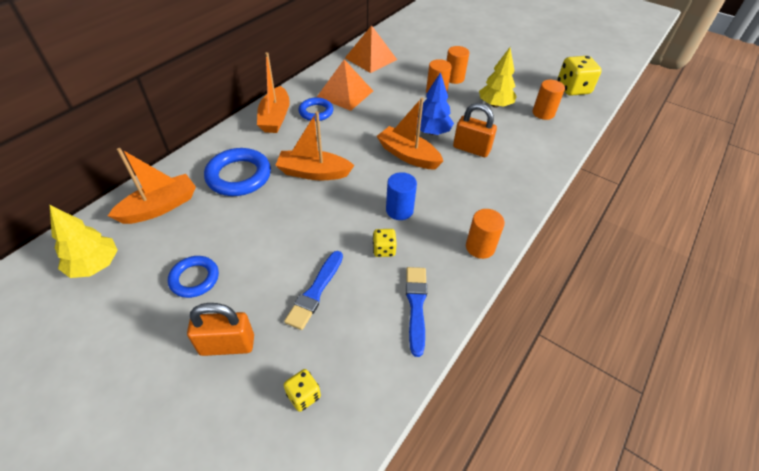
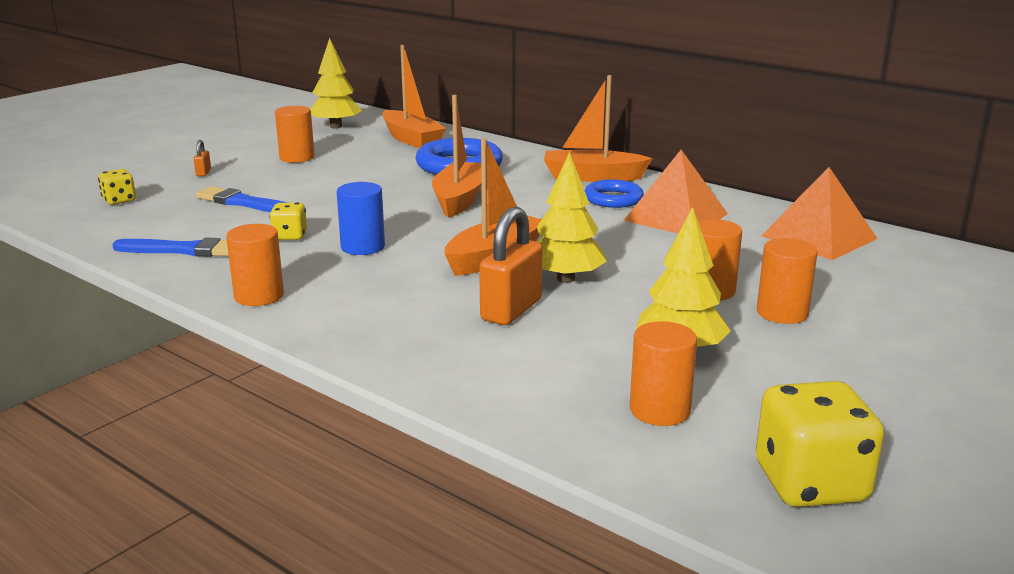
camera: 95 degrees right, 25 degrees down
(194, 279) = (297, 157): blue ring -> orange cylinder
(227, 345) = (203, 173): orange padlock -> orange padlock, size x0.43
(431, 132) = (565, 279): blue tree -> yellow tree

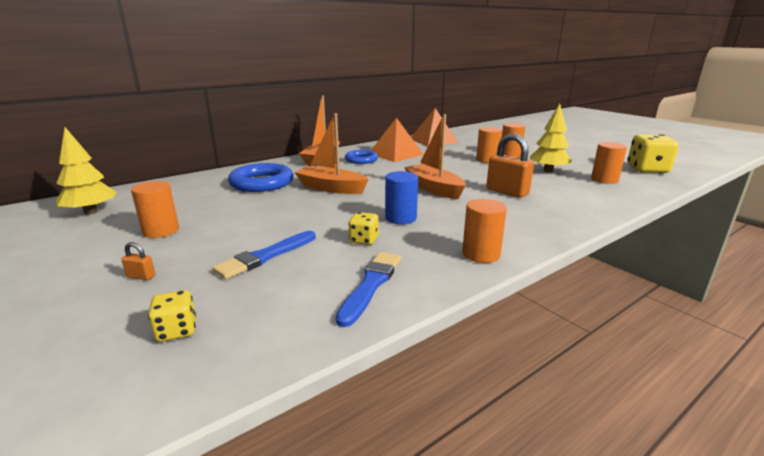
camera: 75 degrees left, 0 degrees up
(411, 139) = (179, 190): orange boat -> none
(565, 279) = (468, 179): yellow tree -> none

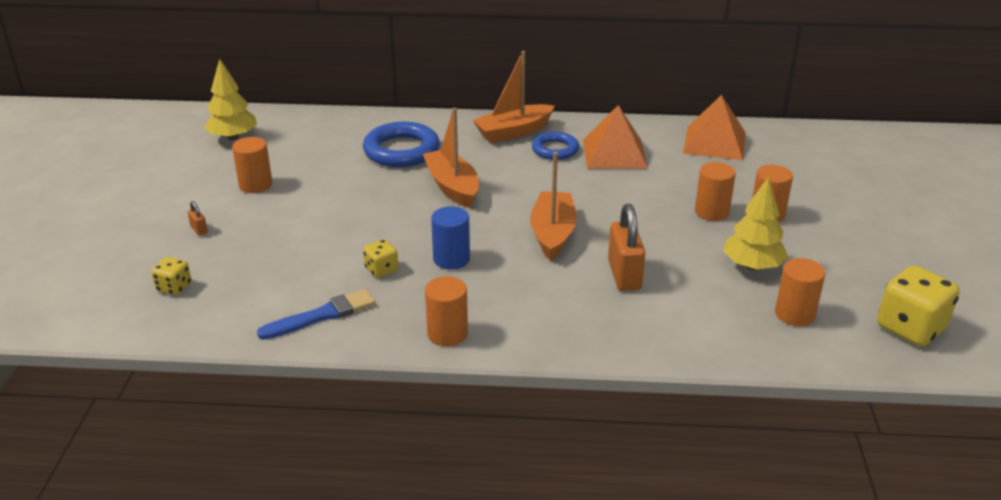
camera: 40 degrees right, 10 degrees up
(266, 256) = (291, 250): blue brush -> none

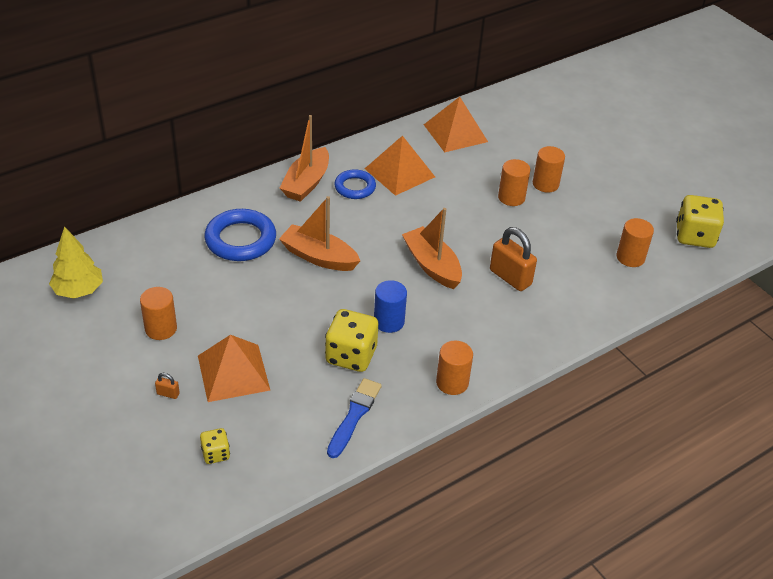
camera: 40 degrees left, 10 degrees up
(267, 238) = (233, 372): none -> orange pyramid
(381, 269) = (351, 355): yellow dice -> yellow dice, size x1.90
(752, 266) = (575, 231): yellow tree -> none

